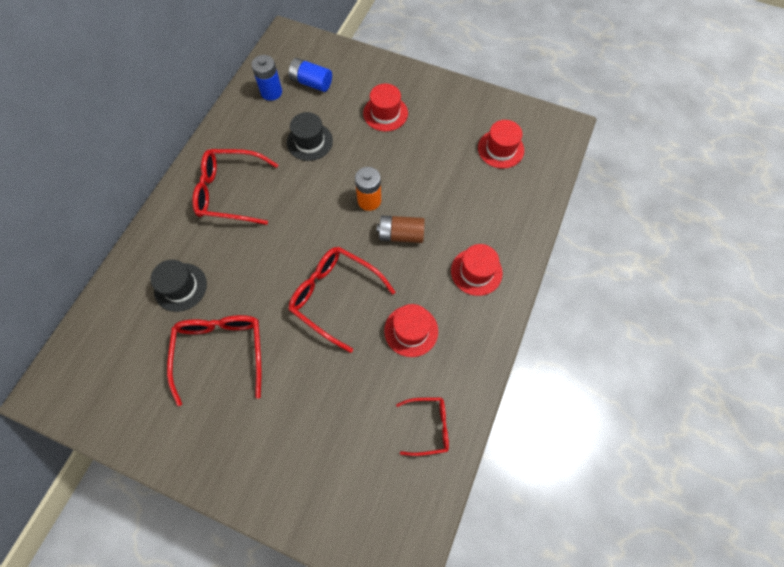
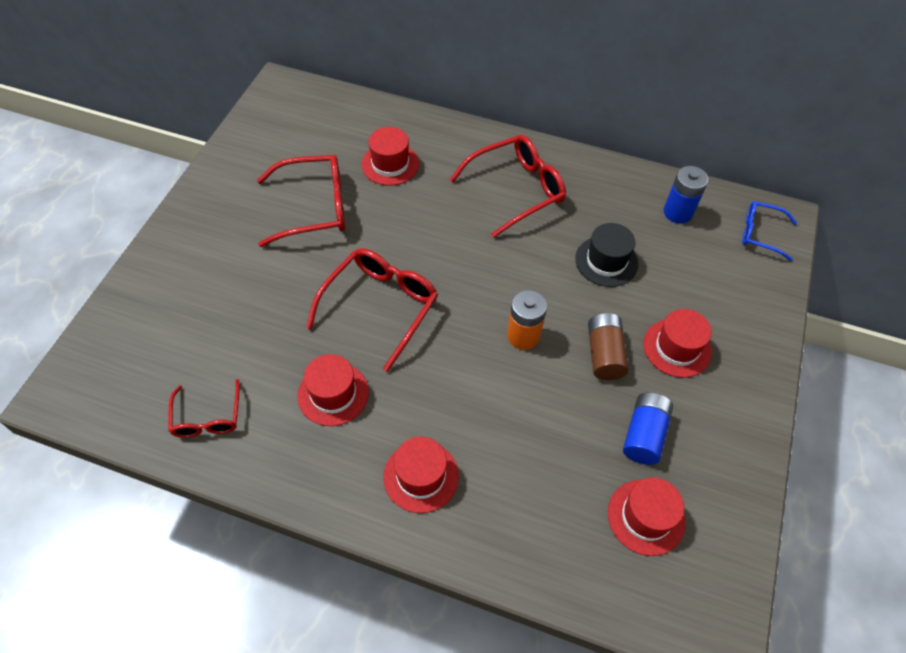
camera: 85 degrees right, 10 degrees down
(180, 287) = (390, 164): black hat -> red hat
(230, 192) = (516, 190): red glasses -> red glasses turned 60 degrees clockwise
(298, 50) = (760, 234): none -> blue glasses
(311, 82) = (707, 254): blue battery -> blue battery (644, 435)
(401, 235) = (473, 377): brown battery -> brown battery (604, 354)

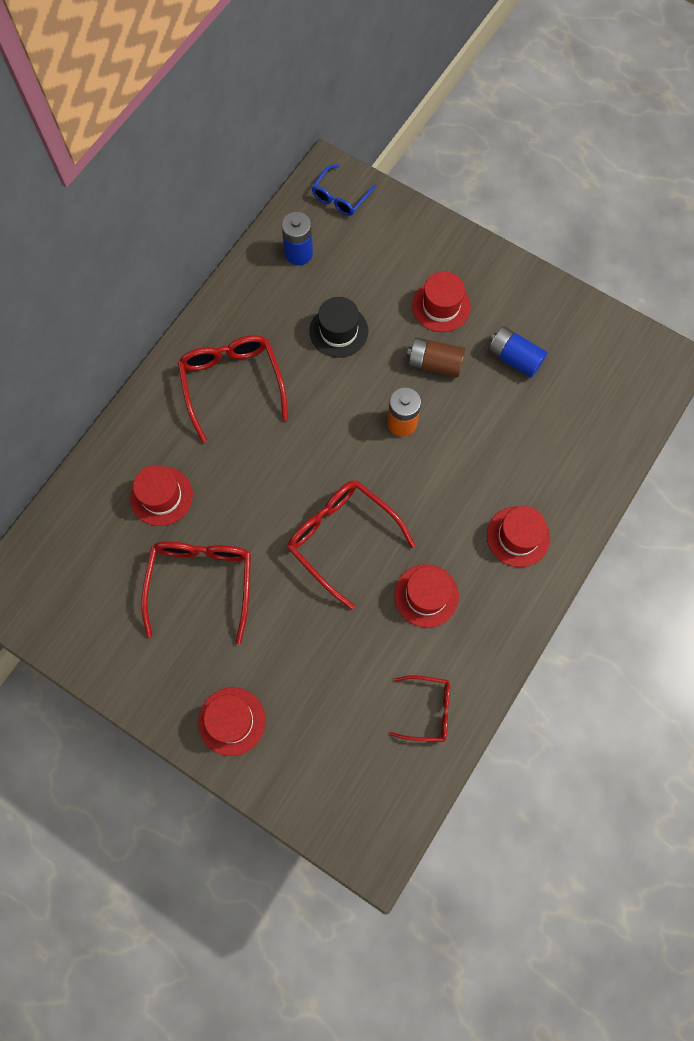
camera: 75 degrees left, 15 degrees up
(646, 517) = (581, 380): red hat -> red hat (232, 721)

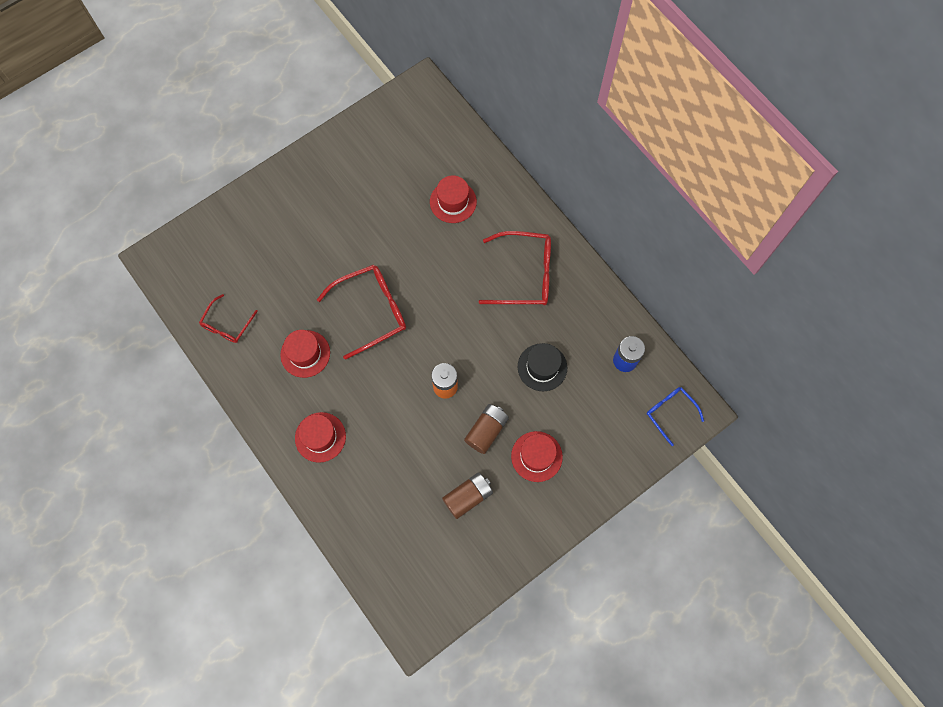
camera: 110 degrees right, 0 degrees up
(201, 583) = (378, 209): red glasses -> none
(232, 721) = (277, 200): red hat -> none
(514, 358) = (467, 497): blue battery -> brown battery

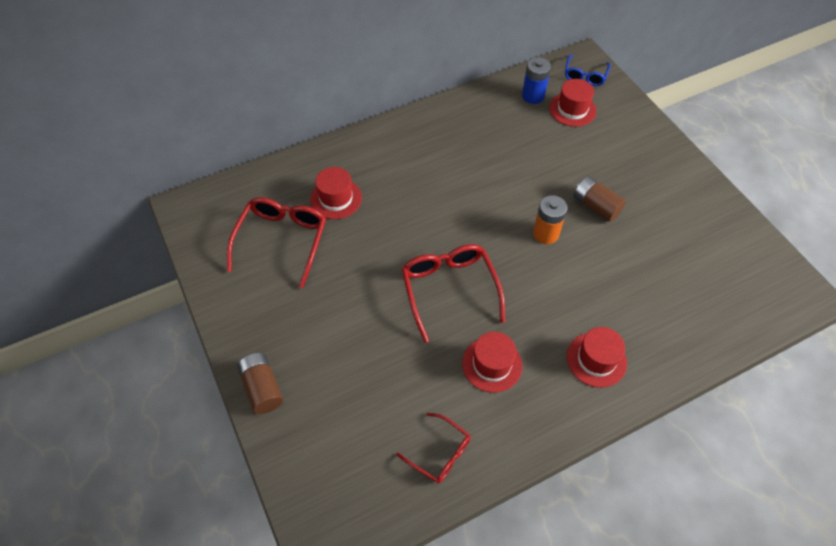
camera: 80 degrees left, 15 degrees down
(467, 497) = (664, 231): brown battery -> brown battery (262, 388)
(524, 274) = (433, 153): red glasses -> red glasses (282, 241)
(536, 456) = (623, 171): red hat -> red hat (572, 109)
(542, 367) = (533, 154): black hat -> none
(670, 412) = (585, 75): blue glasses -> blue glasses turned 45 degrees counterclockwise

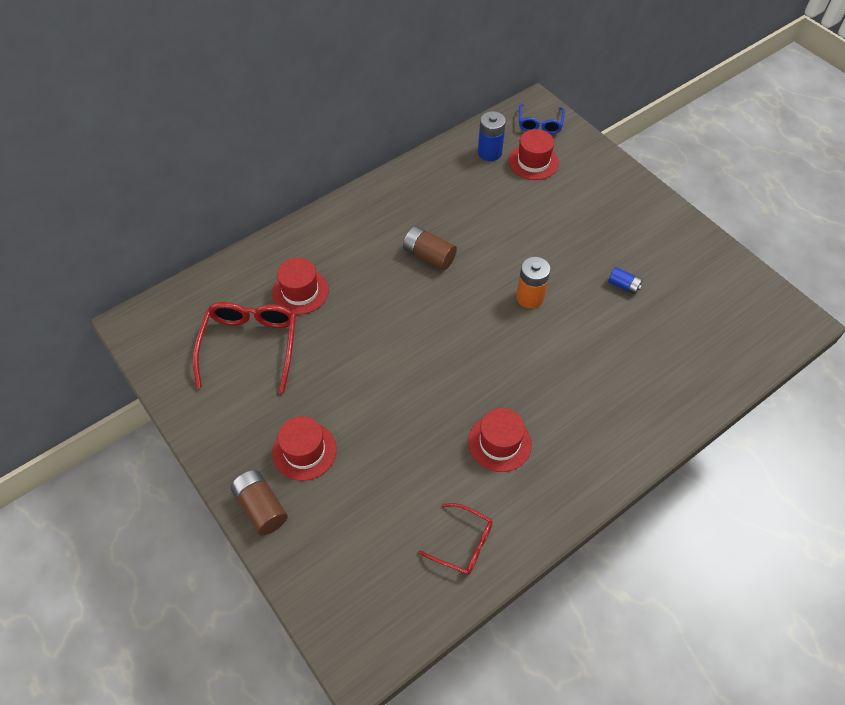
camera: 10 degrees left, 0 degrees up
(449, 290) = (440, 371): red glasses -> none
(596, 206) = (576, 261): brown battery -> brown battery (429, 256)
(596, 359) = (605, 420): red hat -> red hat (304, 451)
(637, 235) = (623, 285): none -> blue battery

